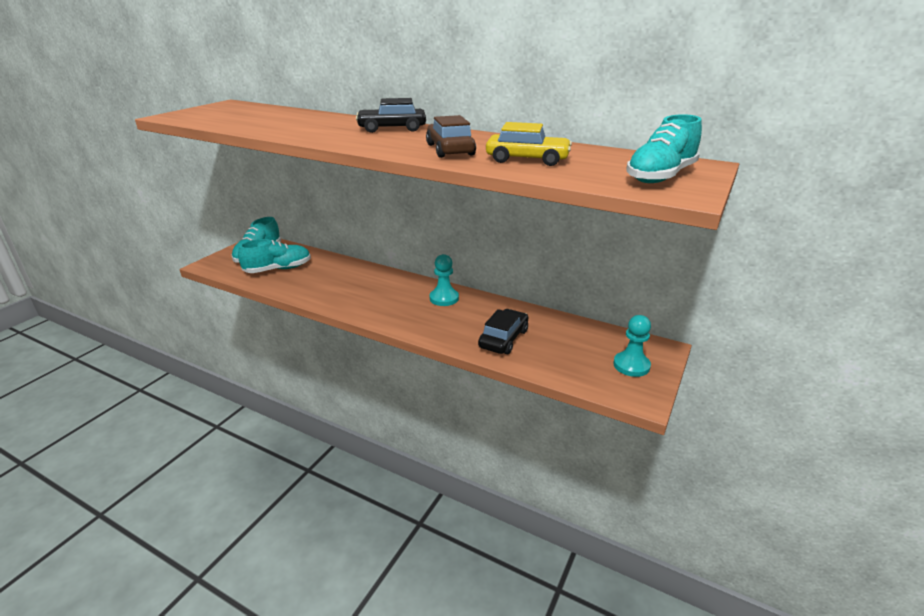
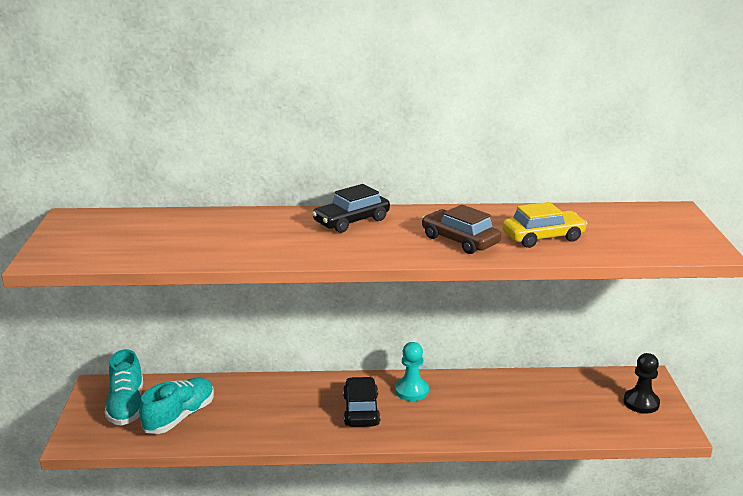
camera: 30 degrees left, 5 degrees down
(503, 339) = (514, 415): black car -> black car (361, 410)
(631, 365) = (641, 403): turquoise pawn -> black pawn
(660, 176) = (666, 233): turquoise shoe -> none

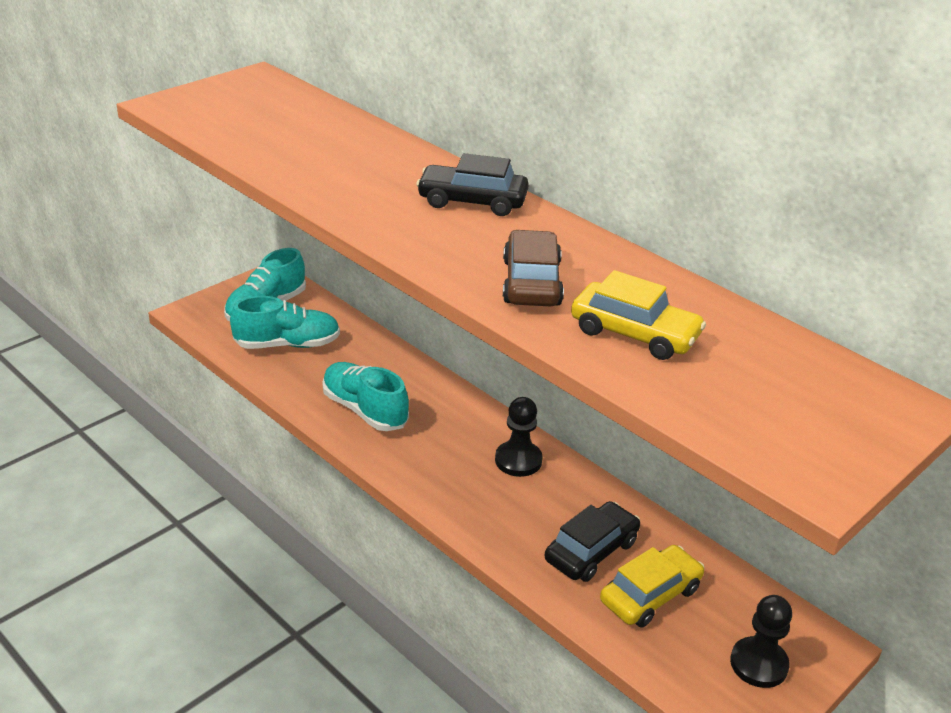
camera: 45 degrees right, 10 degrees up
(291, 420) = (364, 410): none -> turquoise shoe
(361, 410) = (438, 445): black car -> black car (591, 551)
(411, 391) = (518, 460): turquoise pawn -> black pawn
(563, 407) = (650, 595): none -> yellow car

